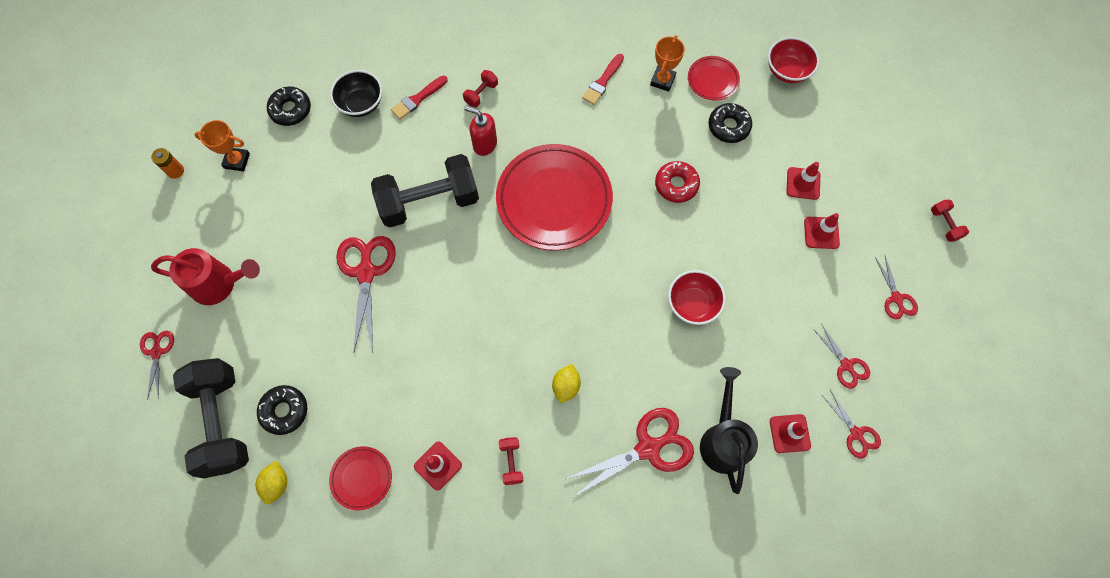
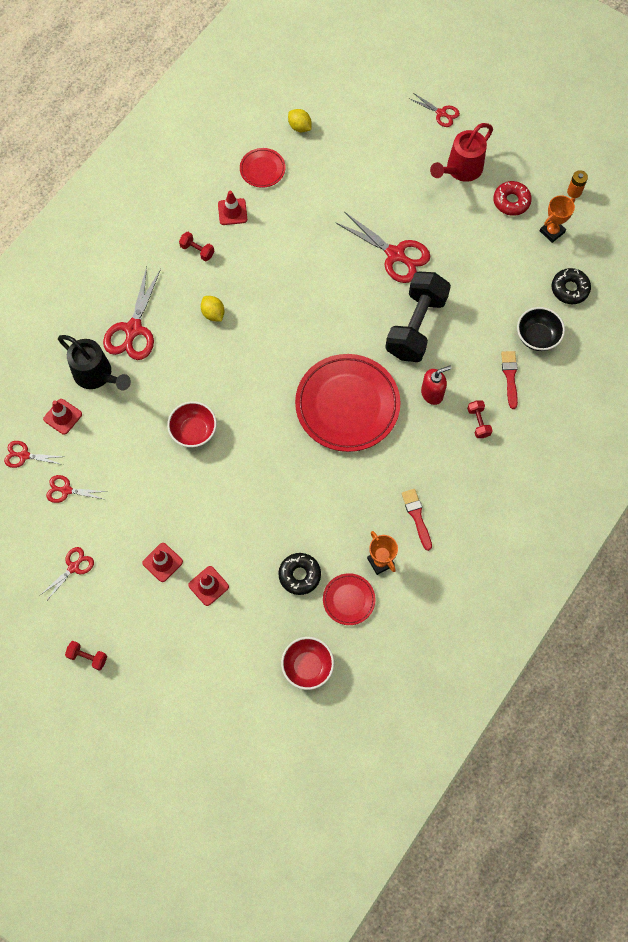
camera: 130 degrees right, 0 degrees up
(222, 422) = (363, 122): black dumbbell -> none
(284, 411) = (341, 156): black donut -> none
(676, 185) = (286, 496): red donut -> red donut (511, 201)
(896, 298) = (73, 567): red scissors -> red scissors turned 105 degrees clockwise

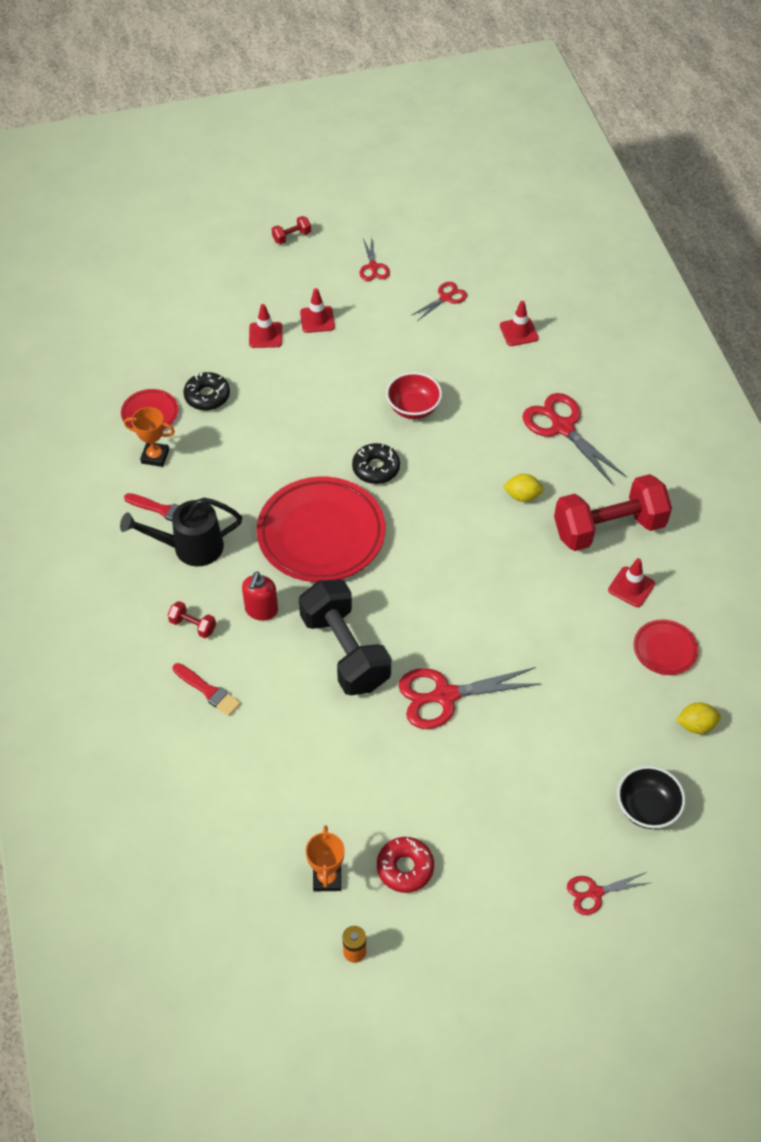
camera: 130 degrees right, 15 degrees down
(24, 455) = (506, 289): red scissors -> none
(97, 375) = (538, 376): black watering can -> black watering can (190, 547)
(197, 250) = (608, 528): red dumbbell -> red dumbbell, size x2.46
(307, 666) = (131, 354): red bowl -> none
(460, 170) = (495, 848): red watering can -> none
(537, 337) = (223, 752): black bowl -> black bowl (646, 808)
(569, 289) = (242, 833): black donut -> black donut (376, 468)

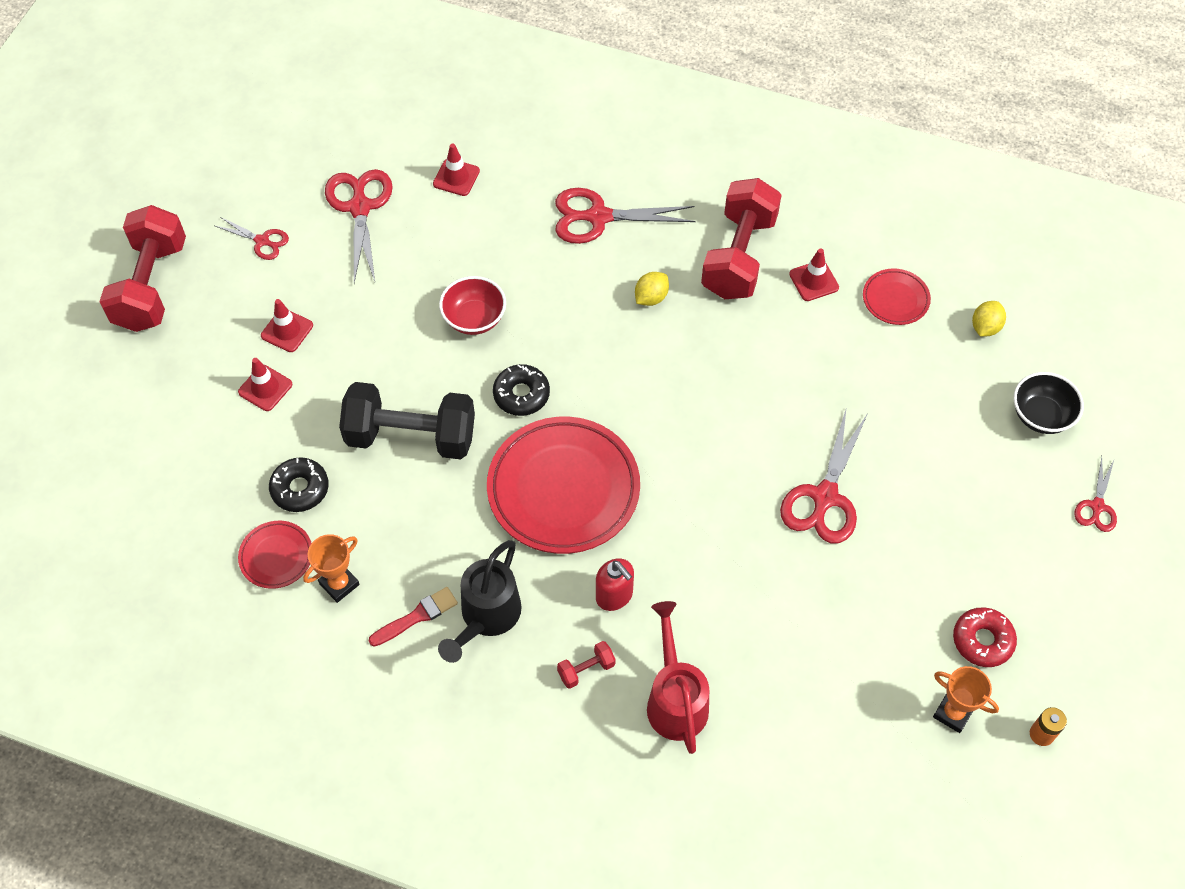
camera: 55 degrees left, 5 degrees up
(208, 691) = (675, 700): red brush -> red watering can
(291, 237) = (151, 285): red dumbbell -> red dumbbell, size x2.46
(345, 651) = (716, 550): black dumbbell -> black dumbbell (411, 436)
(446, 298) = (360, 207): red scissors -> red scissors, size x1.82

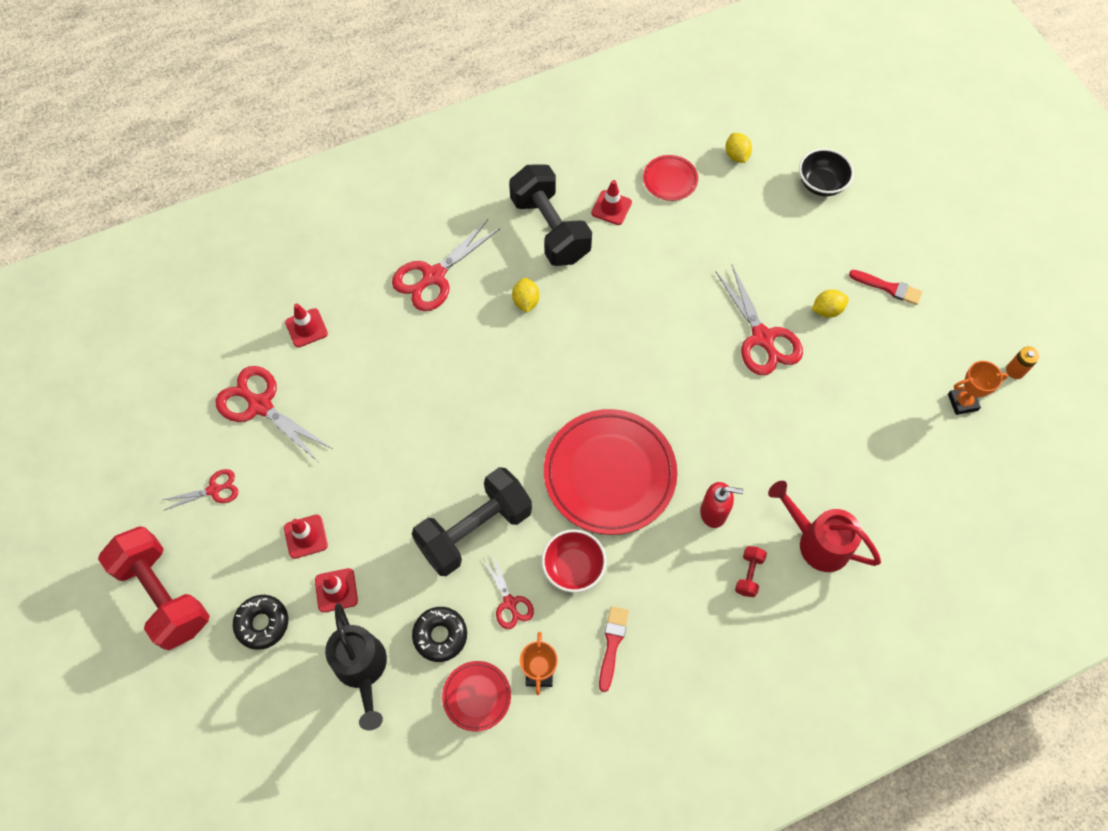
camera: 45 degrees left, 5 degrees up
(474, 318) = (427, 414): red bowl -> red bowl (573, 567)
(486, 617) = (654, 601): black watering can -> black watering can (362, 669)
(521, 394) = (515, 437): black donut -> black donut (262, 623)
(738, 256) = (550, 229): red dumbbell -> black dumbbell
(914, 525) = (827, 310): none -> yellow lemon
(982, 640) = (932, 345): red donut -> none
(999, 556) = (888, 288): none -> red brush
(1097, 506) = (904, 213): red scissors -> red scissors (510, 603)

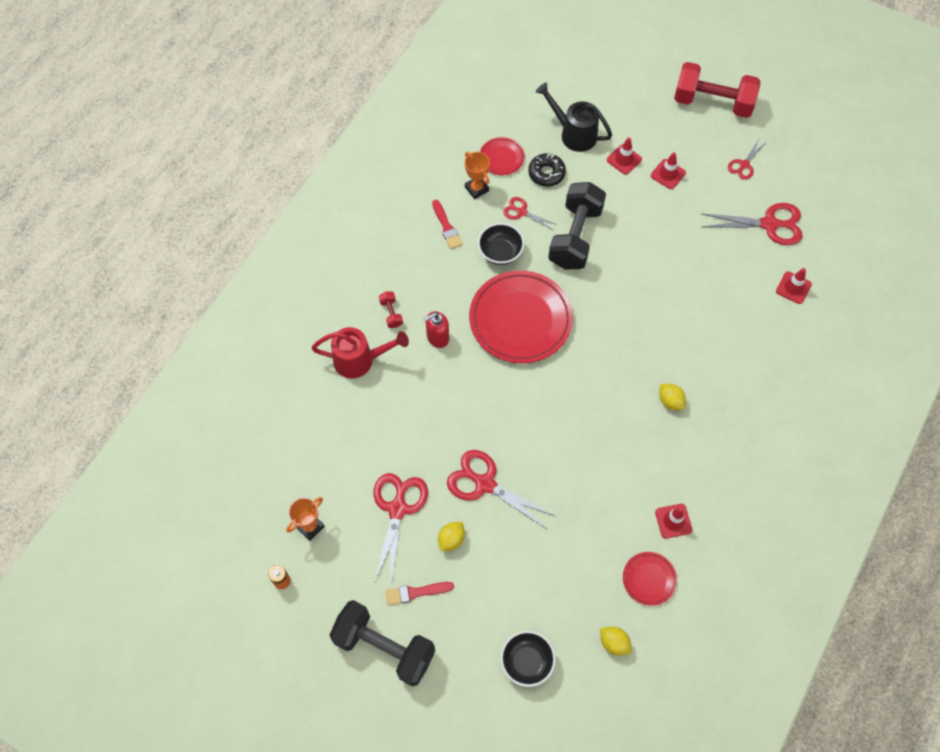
camera: 145 degrees right, 0 degrees up
(262, 623) = (647, 121): black donut -> none
(433, 276) = (748, 377): red scissors -> red scissors (397, 508)
(550, 229) = (702, 470): black dumbbell -> black dumbbell (384, 647)
(573, 567) = (500, 252): red bowl -> black bowl

